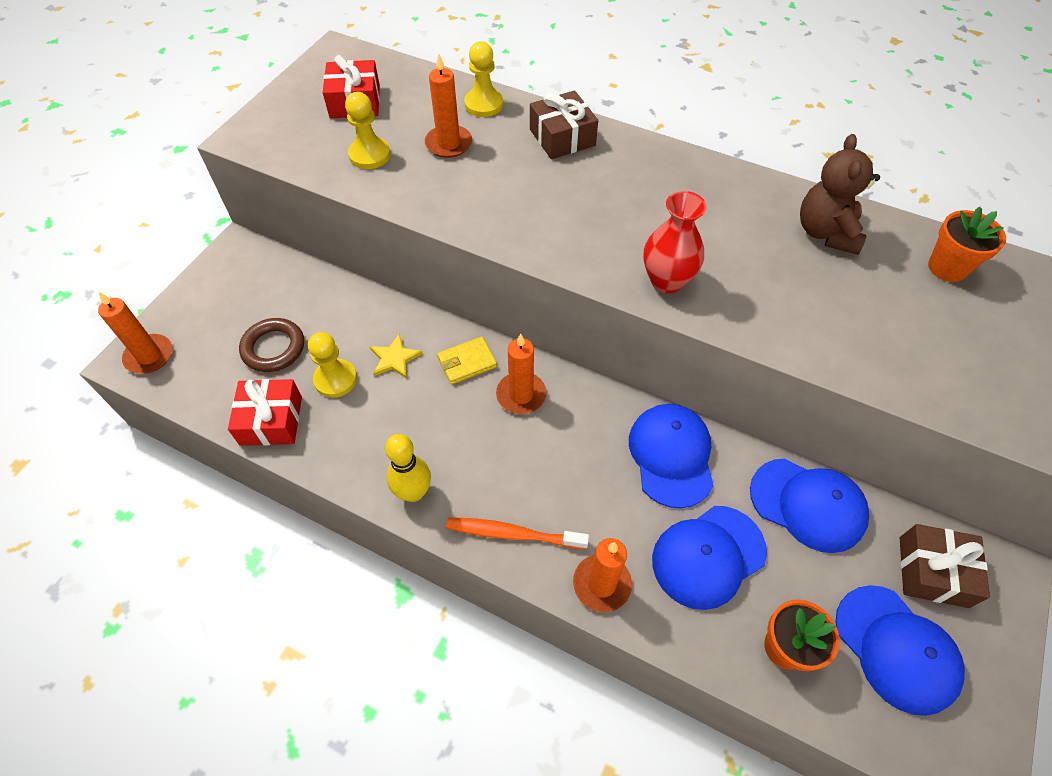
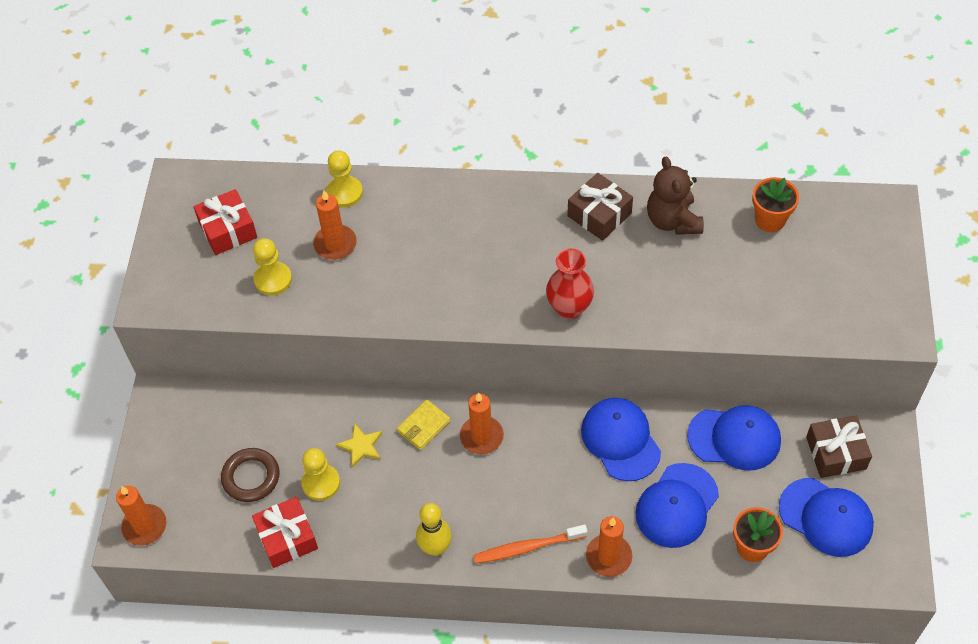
camera: 20 degrees left, 0 degrees up
(562, 137) = (428, 203): brown gift -> brown gift (599, 215)

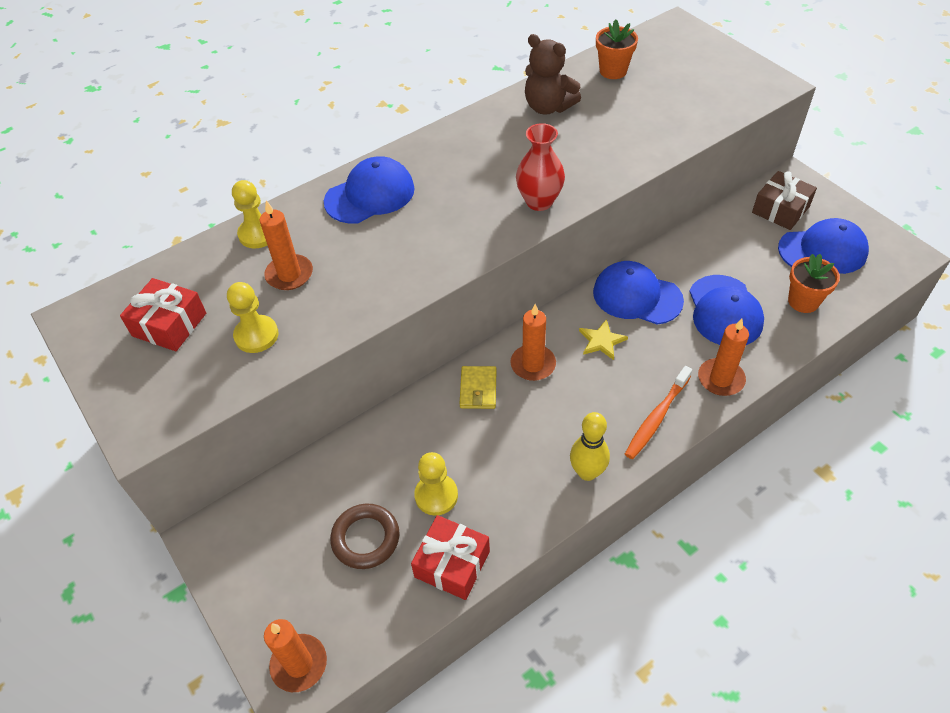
camera: 40 degrees left, 5 degrees down
(361, 446) = (441, 441): yellow star -> yellow star (601, 341)
(599, 215) = (490, 132): brown gift -> none
(734, 438) = (709, 243): blue cap -> blue cap (370, 195)

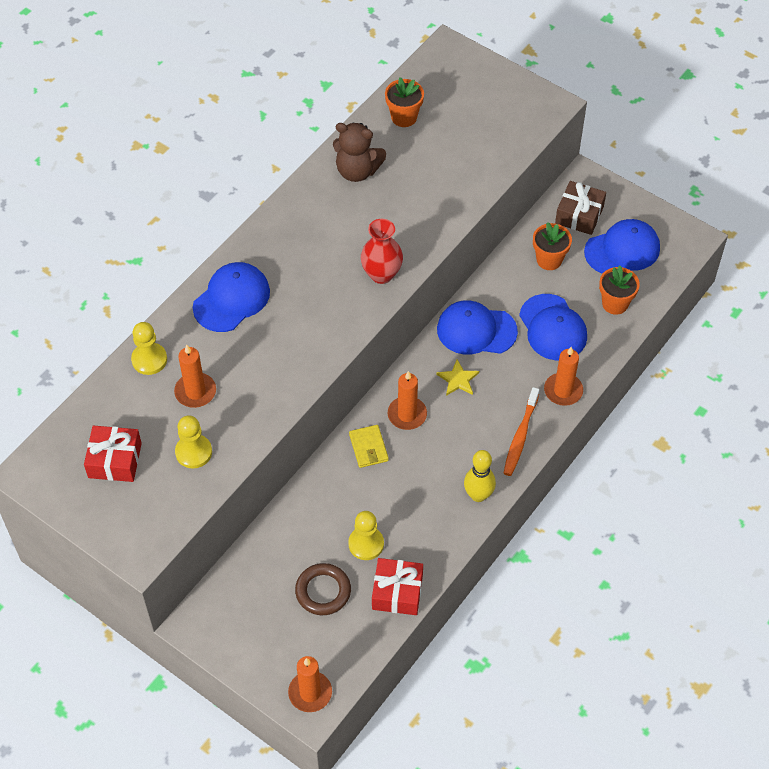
camera: 20 degrees left, 5 degrees up
(737, 245) = (549, 260): none -> orange flower pot

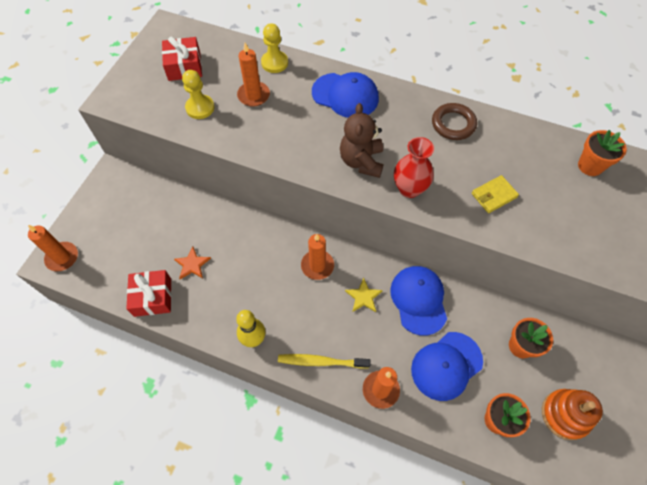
camera: 75 degrees right, 5 degrees up
(323, 591) = (147, 245): brown ring -> brown ring (453, 124)
(357, 171) = (511, 146): brown teddy bear -> brown teddy bear (361, 161)
(366, 544) = (192, 264): yellow pawn -> orange star
(368, 447) = (279, 245): yellow wallet -> yellow wallet (494, 195)
(520, 436) = (321, 361): orange toothbrush -> yellow toothbrush
(579, 215) = (586, 363): brown gift -> none
(622, 250) = (565, 415): blue cap -> orange stacking toy

